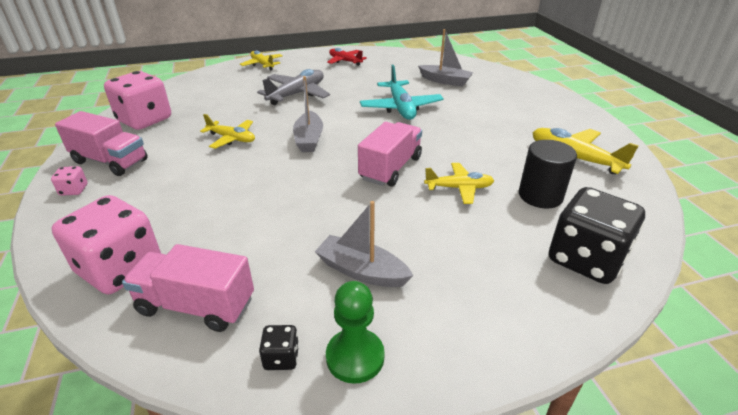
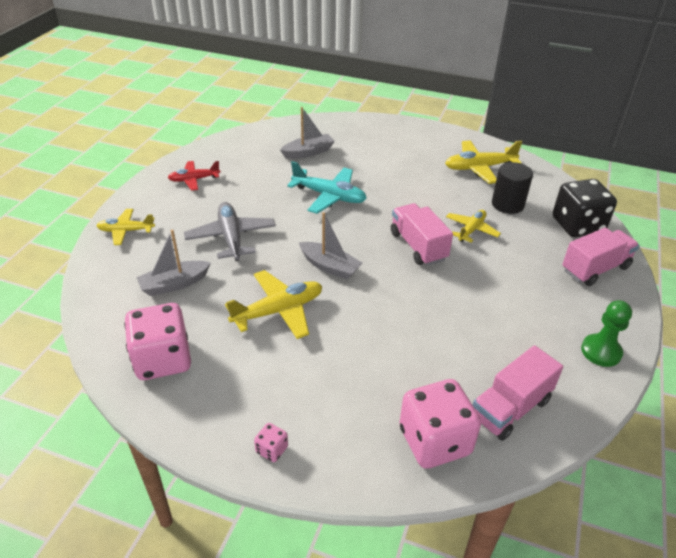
camera: 55 degrees left, 5 degrees up
(110, 161) = (236, 409): pink truck -> pink truck (595, 269)
(232, 139) = (278, 311): yellow plane -> yellow plane, size x1.54
(281, 357) = (584, 383): black dice -> none
(362, 271) = (528, 315): grey boat -> grey boat (174, 284)

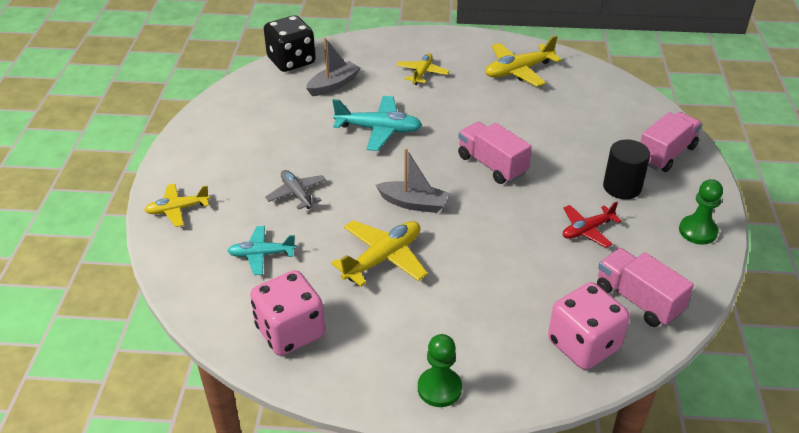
camera: 15 degrees left, 0 degrees up
(174, 284) = (261, 254): grey boat -> turquoise plane
(194, 179) = (223, 138): red plane -> red plane (587, 230)
(231, 237) = (297, 194): grey plane -> grey plane, size x0.65
(272, 449) = (439, 388): pink dice -> green pawn
(471, 230) = (536, 138): yellow plane -> yellow plane (422, 73)
(507, 204) = (561, 105): black cylinder -> black cylinder (622, 187)
(510, 408) = (638, 300): pink truck -> pink truck turned 105 degrees clockwise
(577, 225) = (635, 114): black dice -> black dice (291, 61)

